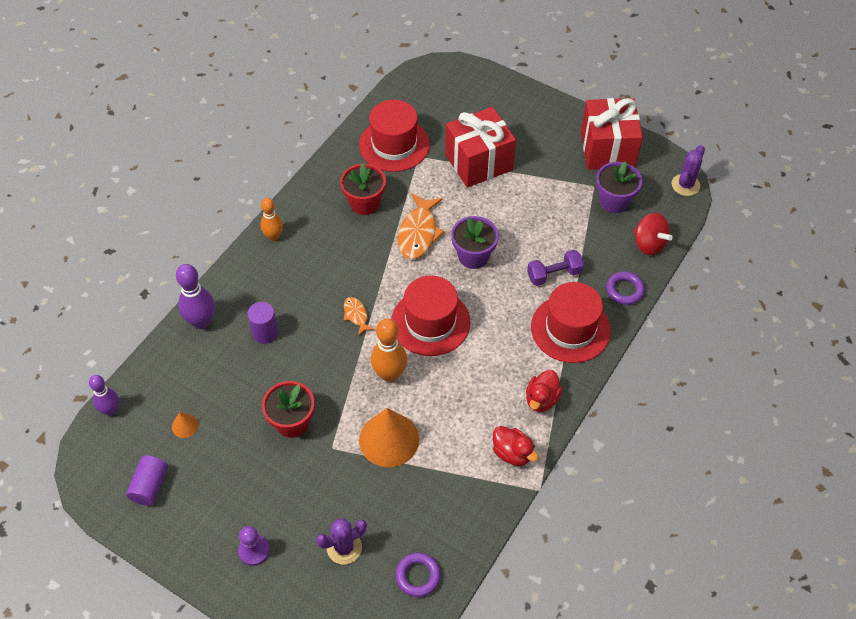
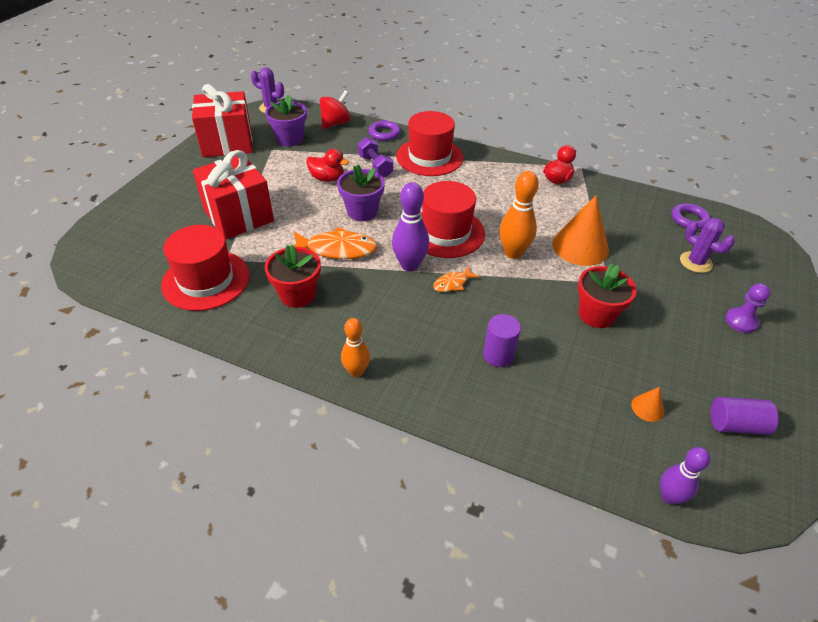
camera: 100 degrees left, 10 degrees down
(201, 322) = (503, 422): purple bowling pin -> purple bowling pin (409, 265)
(541, 399) = (502, 168): red duck -> red duck (327, 178)

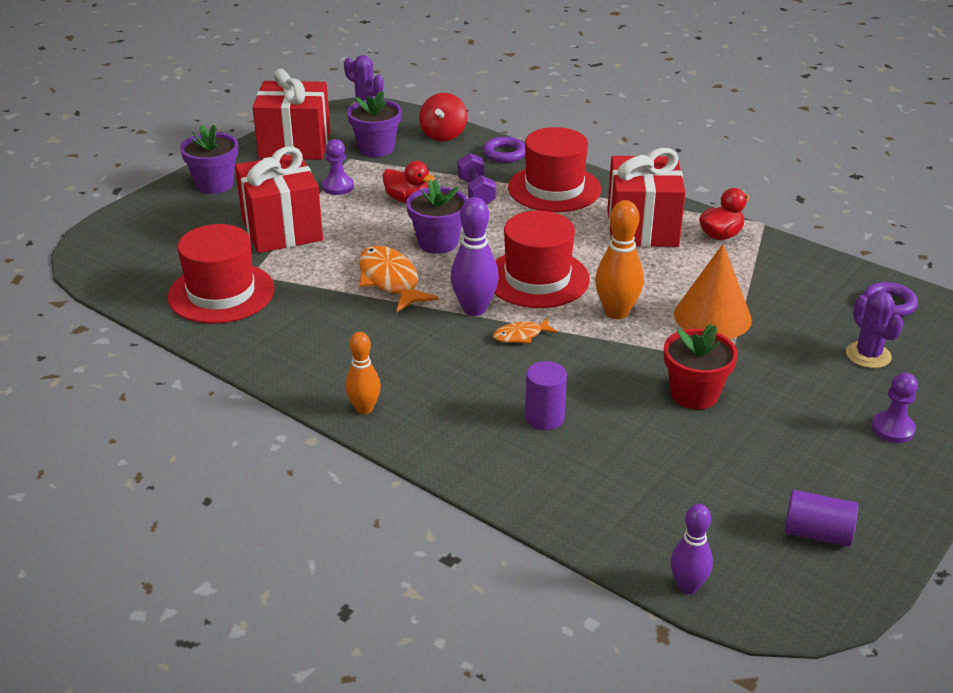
camera: 15 degrees right, 10 degrees down
(173, 183) = (214, 184): none -> purple flower pot
(271, 174) = (338, 187): none -> purple pawn
(297, 295) = (323, 322): red flower pot -> none
(335, 123) = (443, 135): red spinning top -> red spinning top turned 135 degrees clockwise
(337, 249) = (390, 280): orange fish -> orange fish turned 135 degrees counterclockwise
(502, 181) = (642, 228): none -> red gift
(647, 408) = (709, 498): orange cone -> none

